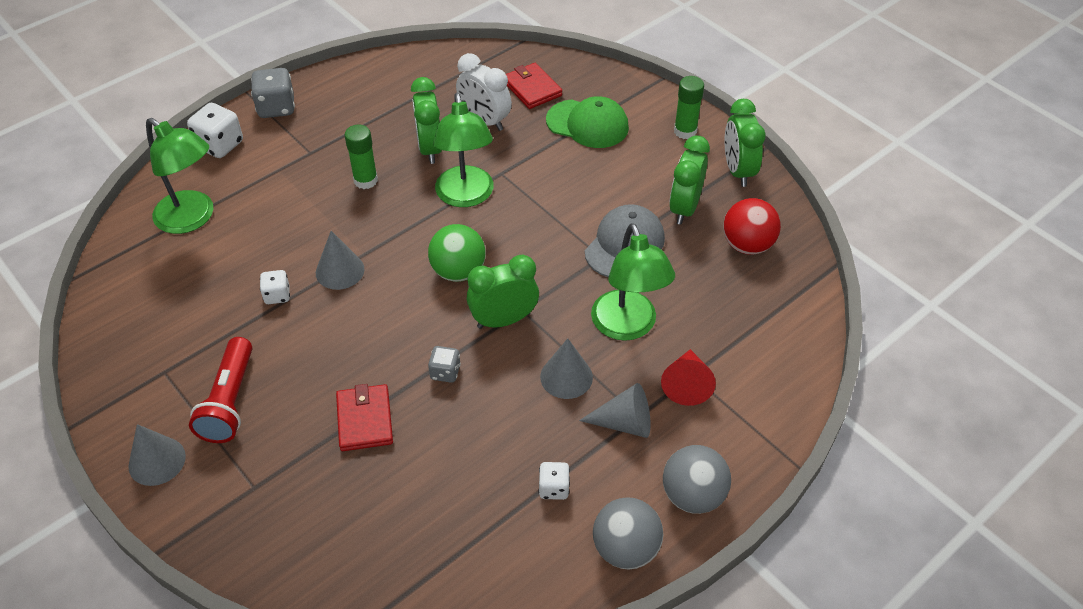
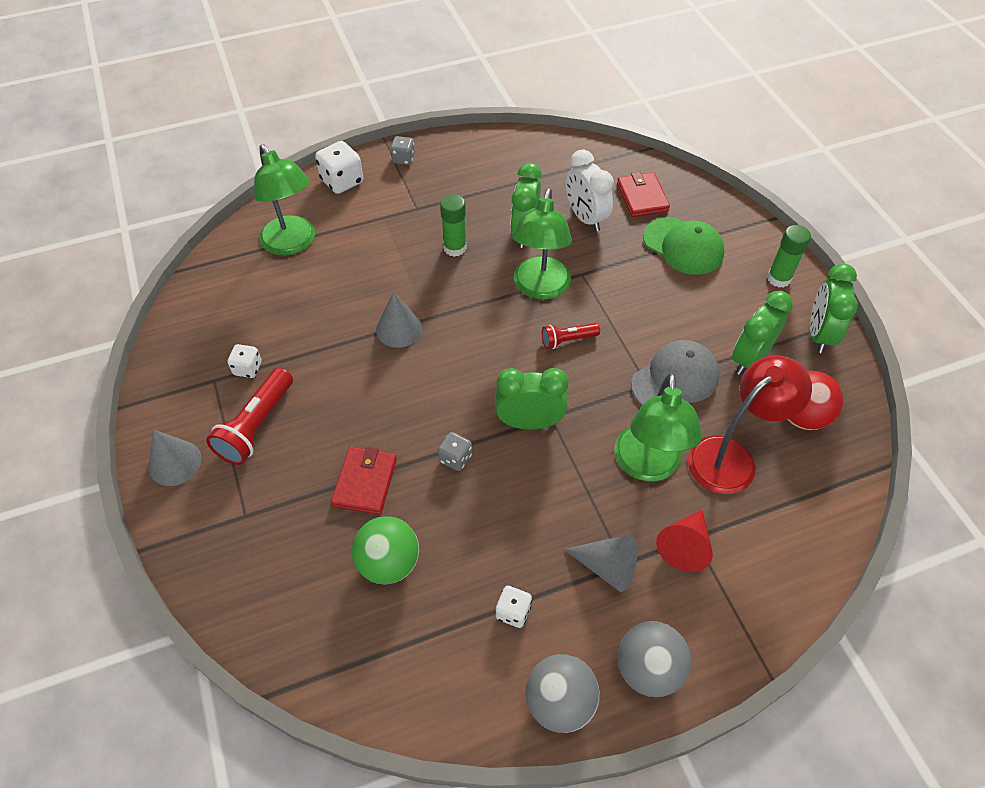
camera: 20 degrees right, 5 degrees up
(276, 108) = (403, 159): grey dice -> grey dice, size x0.60
(277, 295) = (336, 337): white dice -> white dice (248, 368)
(458, 271) = (505, 361): green ball -> green ball (389, 563)
(511, 237) = (567, 340): none -> red flashlight
(566, 377) = (568, 499): grey cone -> none
(699, 297) = (731, 456): none -> red lamp

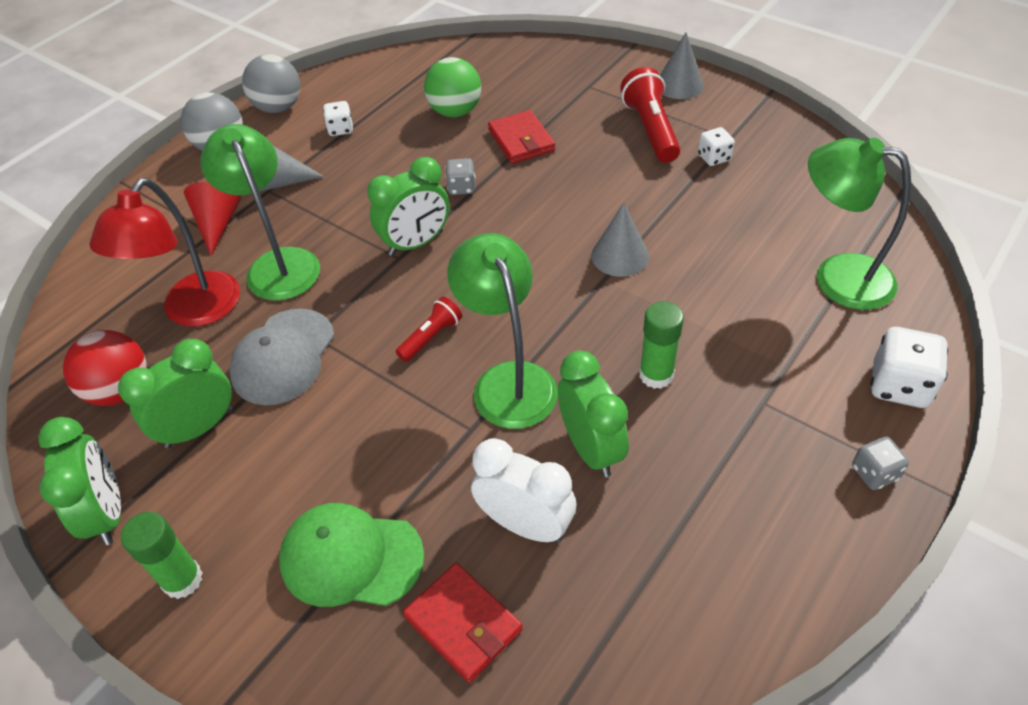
camera: 150 degrees right, 5 degrees down
(749, 358) = (199, 428): green clock -> green clock turned 135 degrees counterclockwise

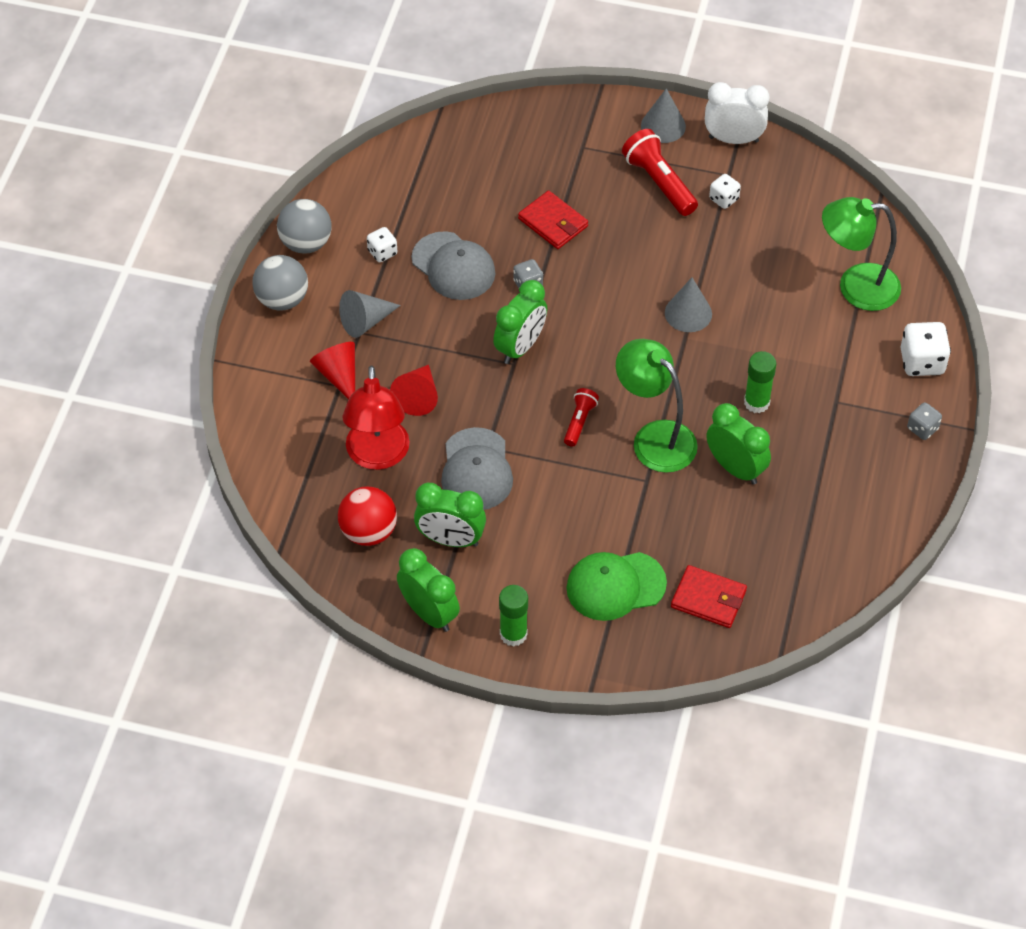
camera: 25 degrees left, 5 degrees up
(199, 428) = (450, 539): green clock -> green clock turned 105 degrees counterclockwise
(278, 263) = (418, 396): green lamp -> red cone
(398, 155) = (453, 266): none -> grey cap
(455, 111) = (476, 206): green ball -> none
(525, 525) = (716, 530): white clock -> white clock (733, 139)

